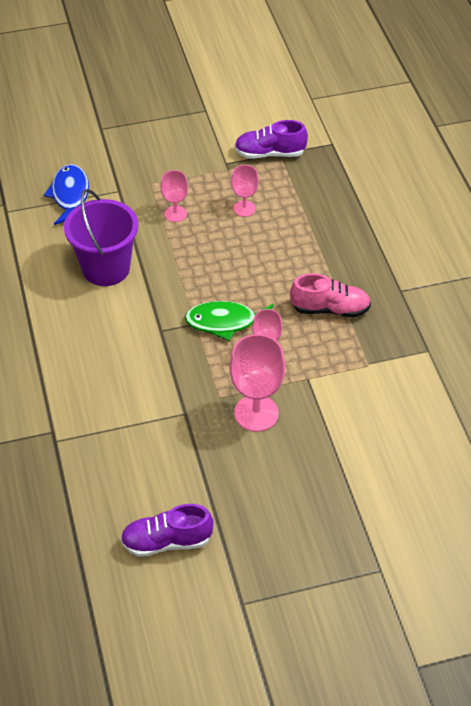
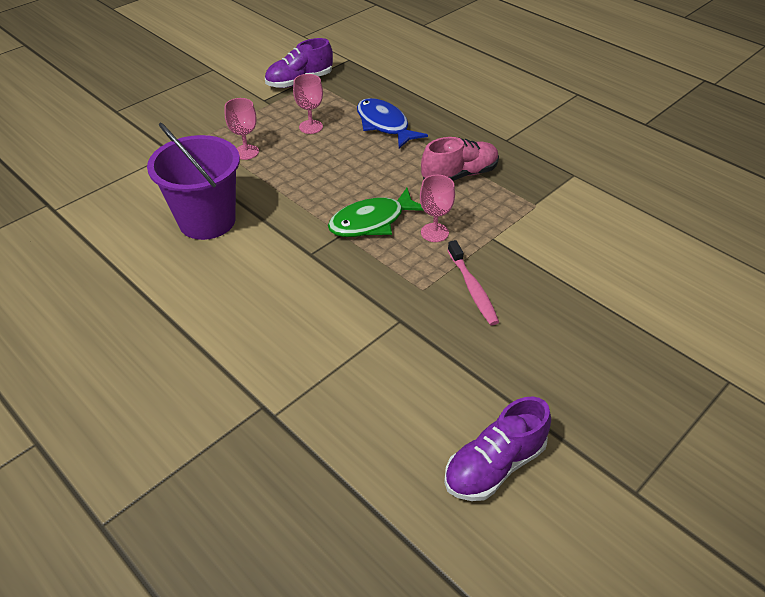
camera: 30 degrees left, 5 degrees down
(70, 195) = (121, 173): blue fish -> blue fish (384, 125)
(256, 413) = (472, 289): pink goblet -> pink toothbrush

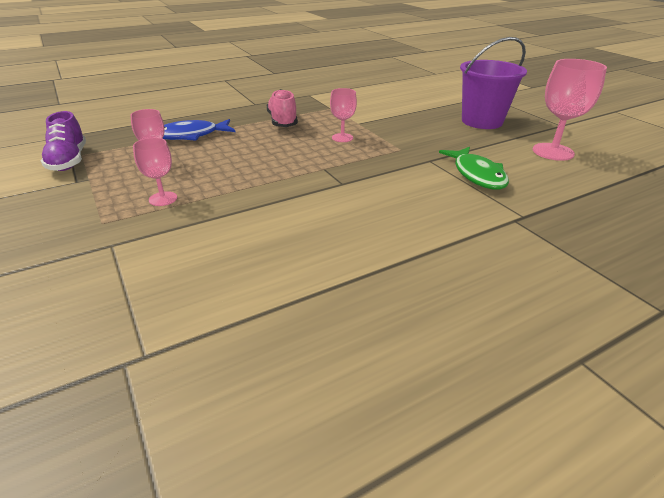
camera: 75 degrees left, 10 degrees down
(207, 221) = (262, 229): purple bucket -> purple bucket (482, 121)
(372, 222) = (316, 156): green fish -> green fish (477, 175)
(472, 289) = (405, 135): pink toothbrush -> none
(494, 465) = (553, 152): purple shoe -> pink goblet

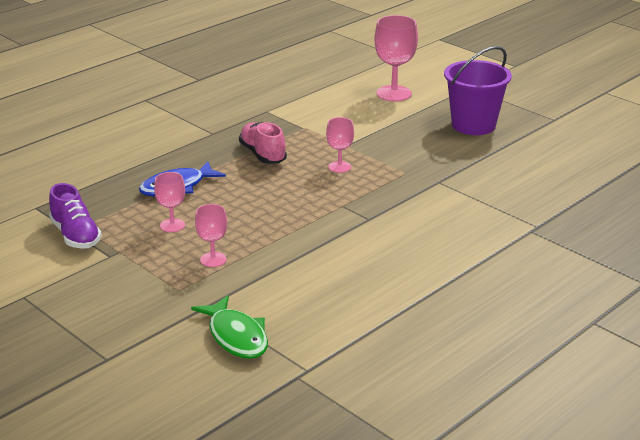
camera: 15 degrees left, 5 degrees down
(477, 175) = (487, 191): green fish -> green fish (236, 336)
(553, 152) = (550, 155): pink goblet -> pink goblet (394, 93)

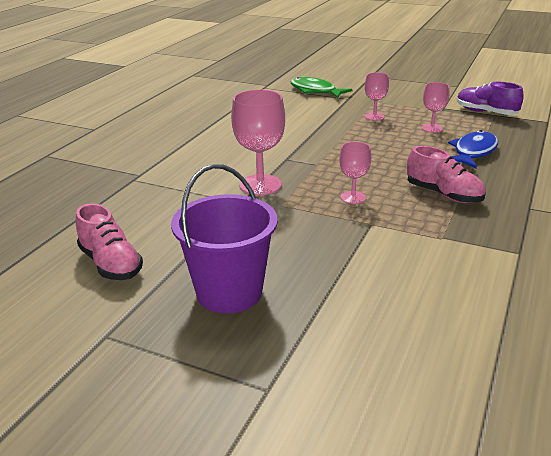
camera: 160 degrees right, 0 degrees up
(394, 93) = (385, 334): pink goblet -> pink goblet (260, 185)
(553, 155) = (111, 264): none -> pink shoe

